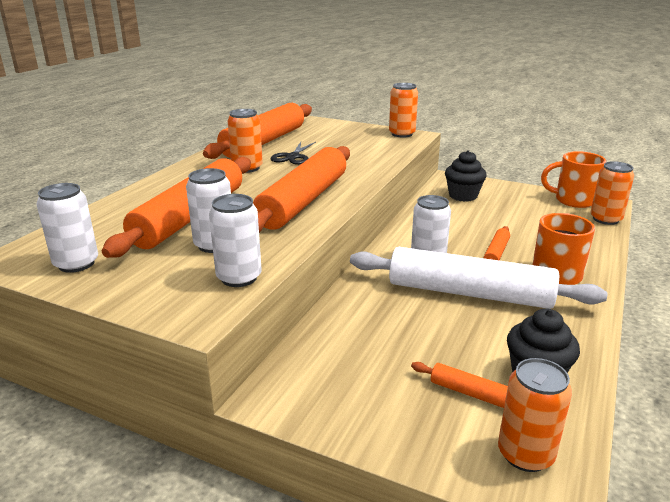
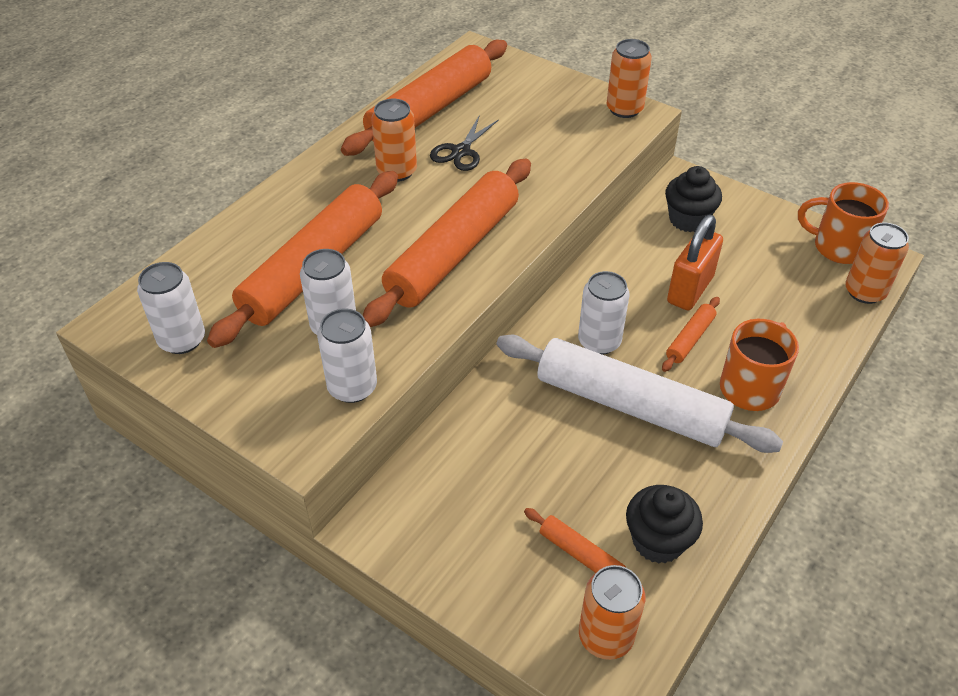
camera: 10 degrees right, 20 degrees up
(482, 228) = (690, 290): none -> orange padlock

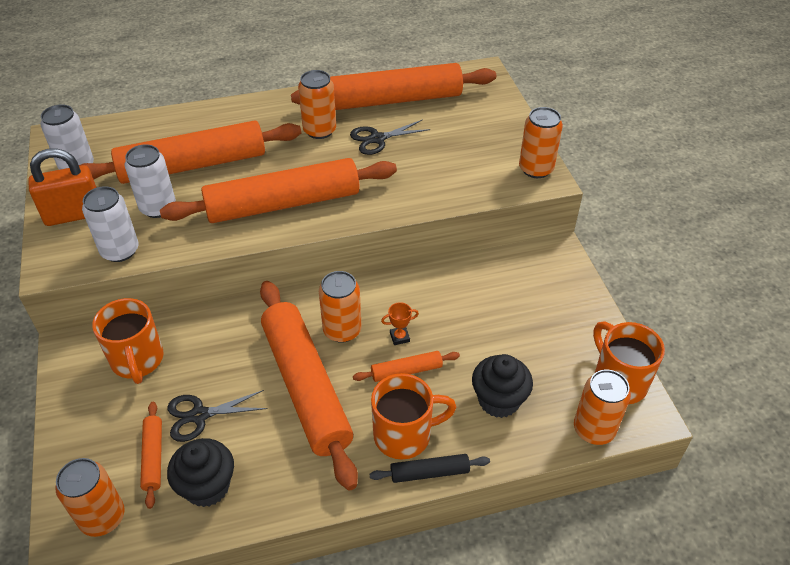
camera: 40 degrees right, 0 degrees up
(453, 489) = (137, 360): none -> orange mug
(574, 492) = (199, 415): none -> black scissors
(599, 341) = (342, 330): white can -> orange can
(630, 405) = (306, 387): white rolling pin -> orange rolling pin
(651, 317) = (399, 337): none -> orange trophy
(688, 219) = (520, 285): black cupcake -> black cupcake (498, 400)
(690, 290) = (453, 337): orange padlock -> orange padlock (74, 215)
(802, 401) = (429, 472): none -> black rolling pin

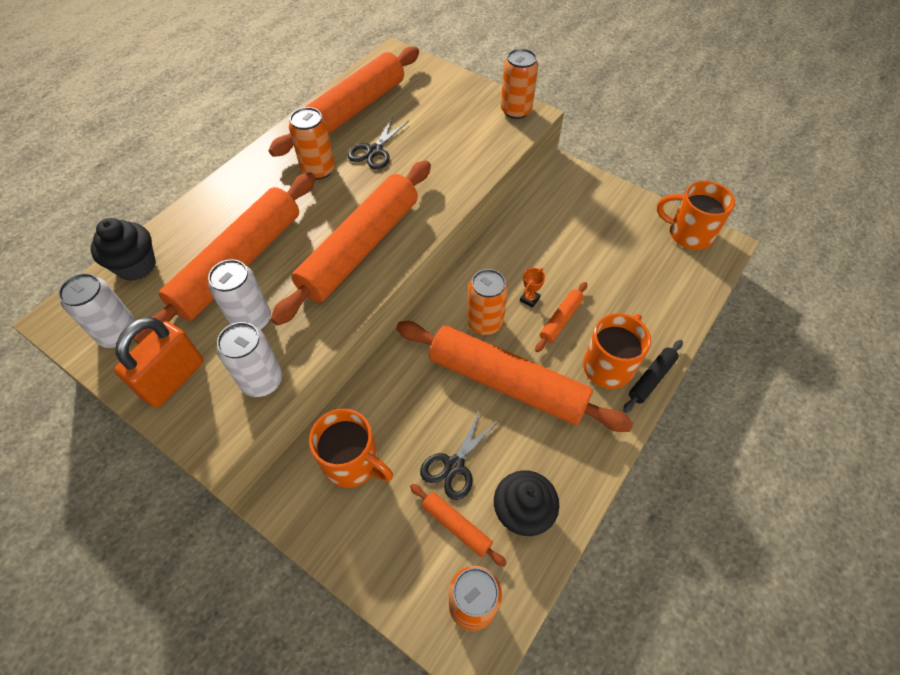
camera: 40 degrees left, 10 degrees up
(498, 400) = (638, 297): black cupcake -> black cupcake (136, 266)
(594, 429) = (708, 275): orange can -> none

